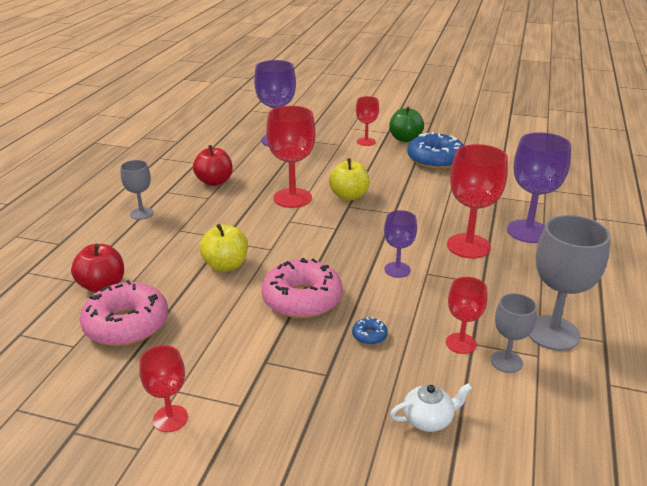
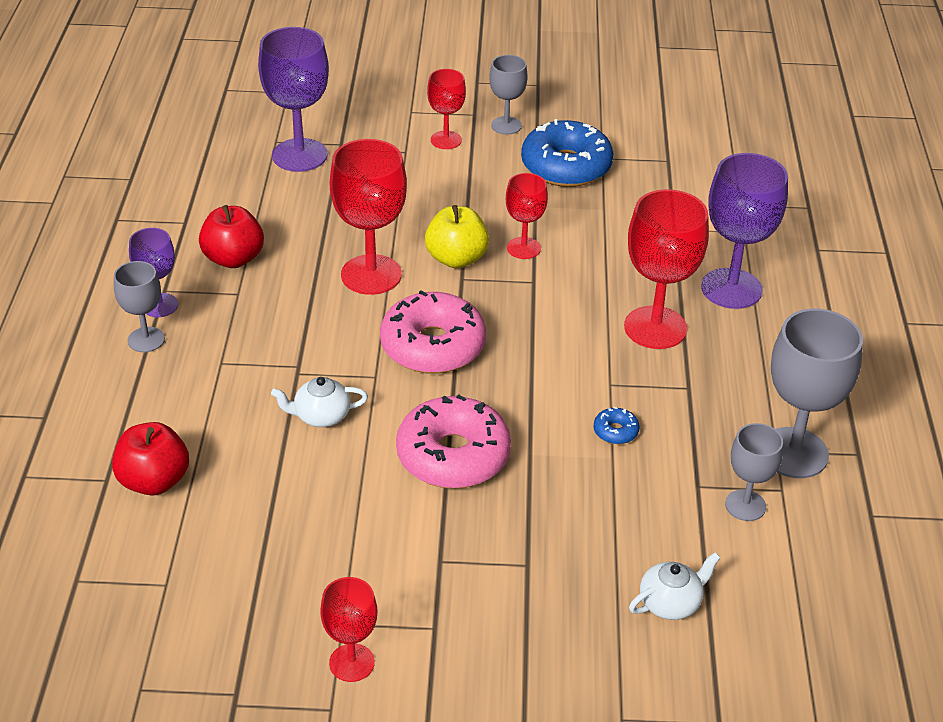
camera: 15 degrees left, 10 degrees up
(126, 324) = (224, 538): pink donut -> pink donut (433, 346)
(226, 265) = (321, 416): yellow apple -> white teapot
(369, 336) = (563, 498): blue donut -> blue donut (615, 431)
(397, 270) = (568, 384): purple goblet -> purple goblet (160, 305)
(405, 139) = (506, 125): green apple -> grey goblet
(461, 343) = (683, 488): red goblet -> red goblet (523, 248)

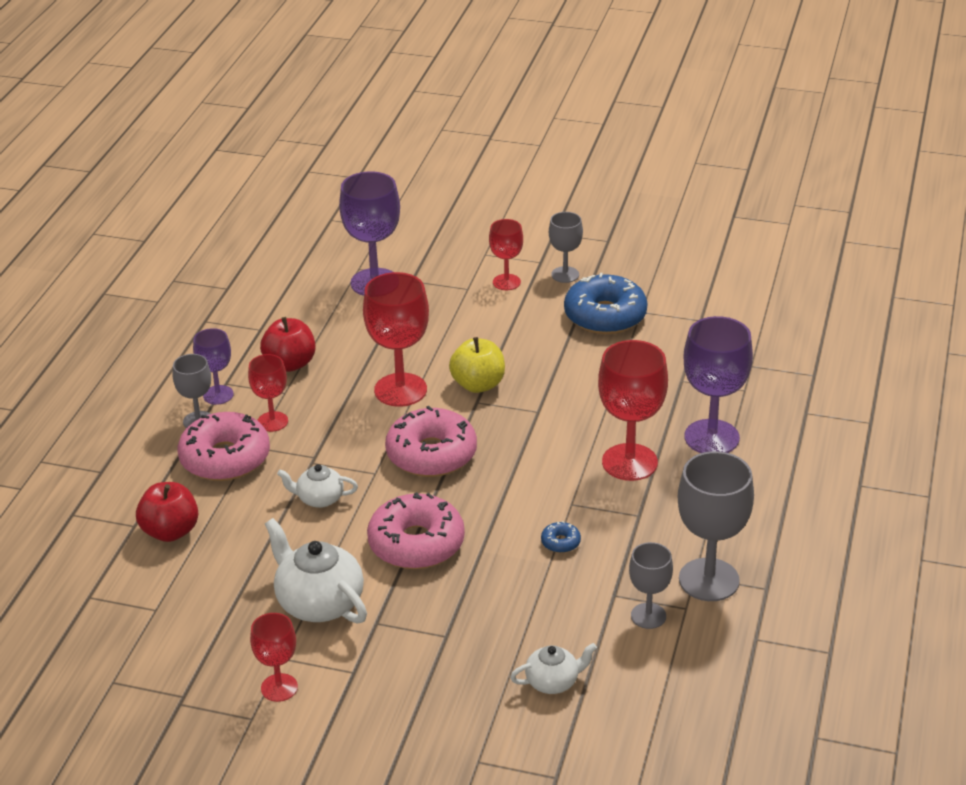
camera: 15 degrees right, 5 degrees down
(192, 381) = (225, 458): none -> pink donut
(364, 545) = (319, 602): none -> white teapot
(523, 248) = (540, 382): red goblet -> red goblet (272, 421)

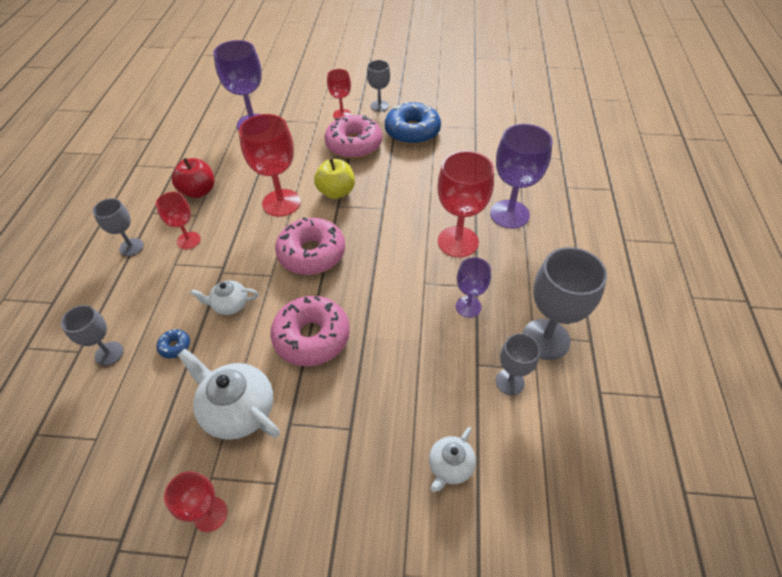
camera: 10 degrees left, 15 degrees up
(170, 531) = (109, 353): red apple -> grey goblet
(218, 395) = (146, 223): purple goblet -> purple goblet (468, 307)
(225, 458) = (153, 277): pink donut -> pink donut (354, 144)
(553, 682) = (450, 466): white teapot -> white teapot turned 150 degrees clockwise
(560, 542) = (424, 320): blue donut -> blue donut (175, 346)

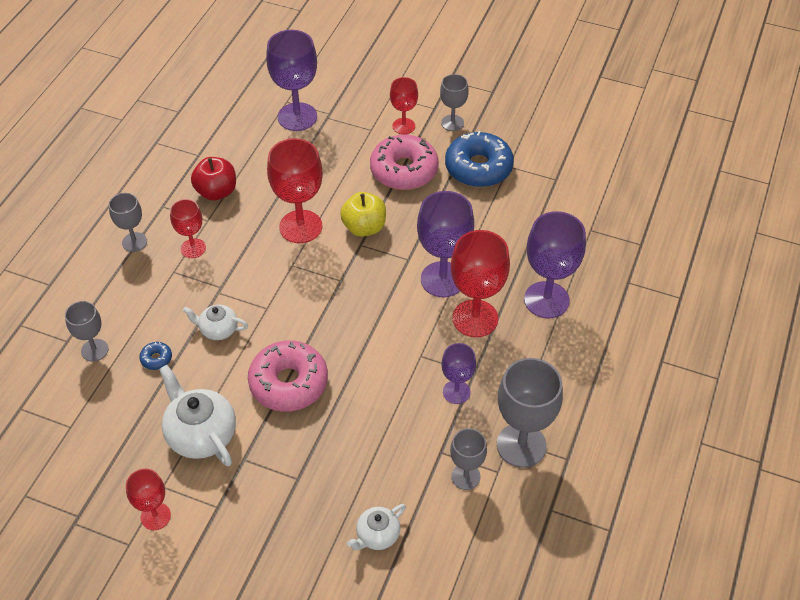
camera: 15 degrees right, 0 degrees up
(312, 253) = (315, 294): pink donut -> none
(418, 217) = (442, 279): none -> purple goblet

